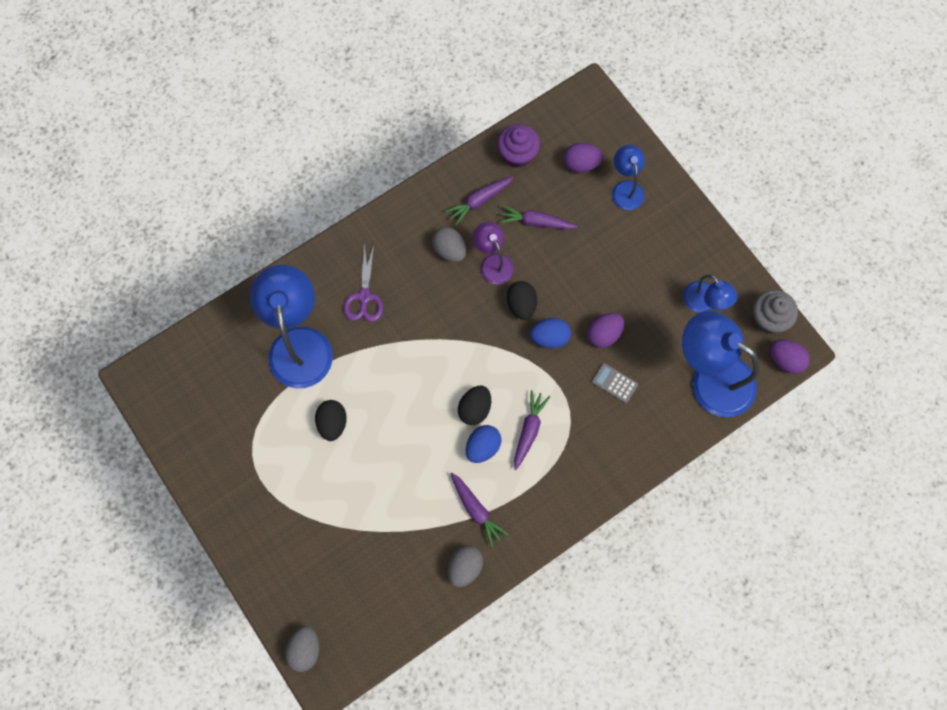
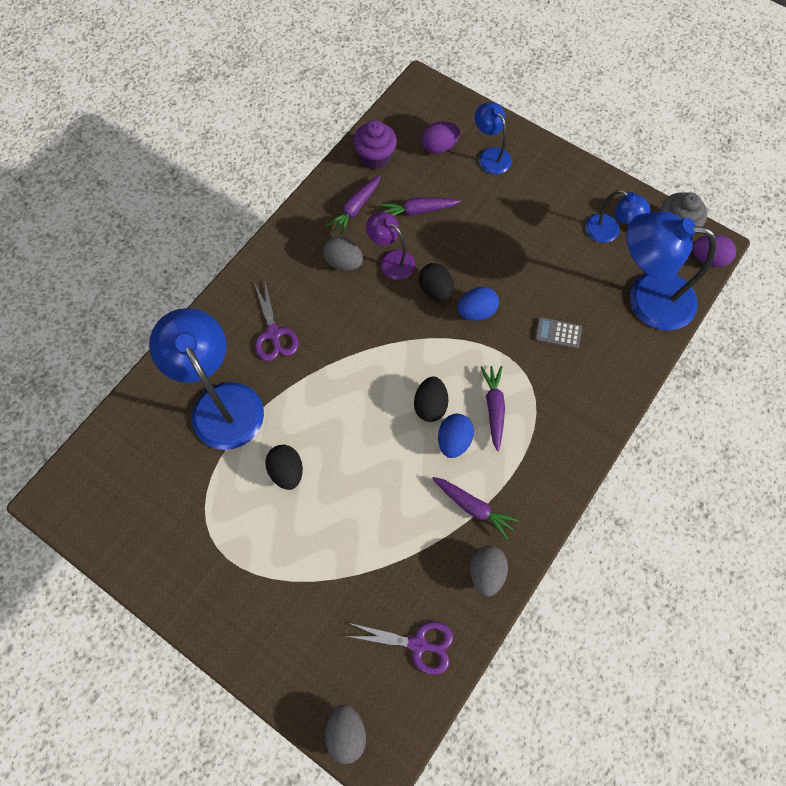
camera: 20 degrees left, 5 degrees down
(386, 603) = (418, 644): none -> purple scissors
(604, 334) = (527, 291): purple egg -> none

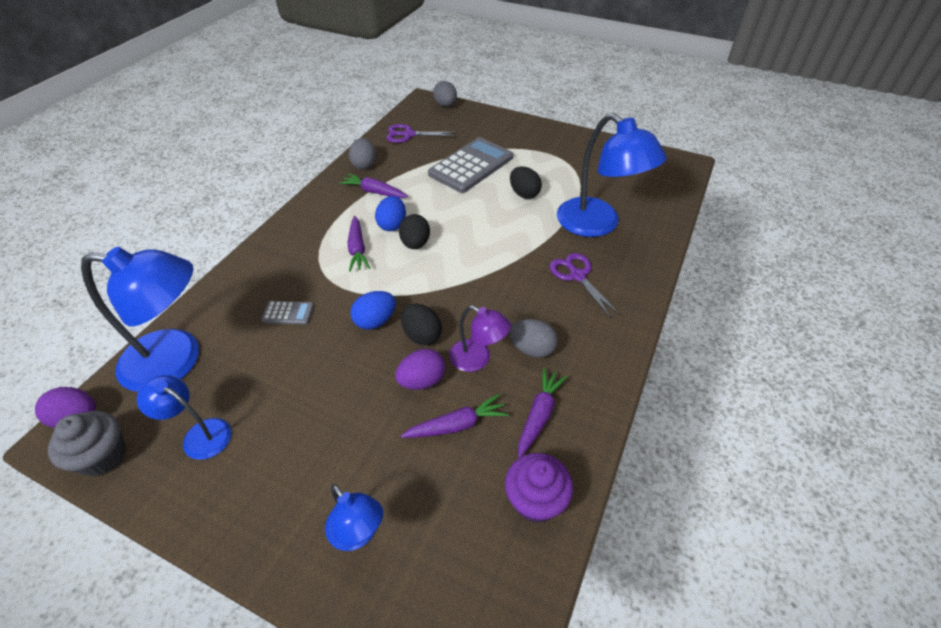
camera: 170 degrees right, 20 degrees down
(339, 543) = (471, 166): none -> grey calculator
(439, 147) = (441, 536): purple egg -> purple egg (422, 381)

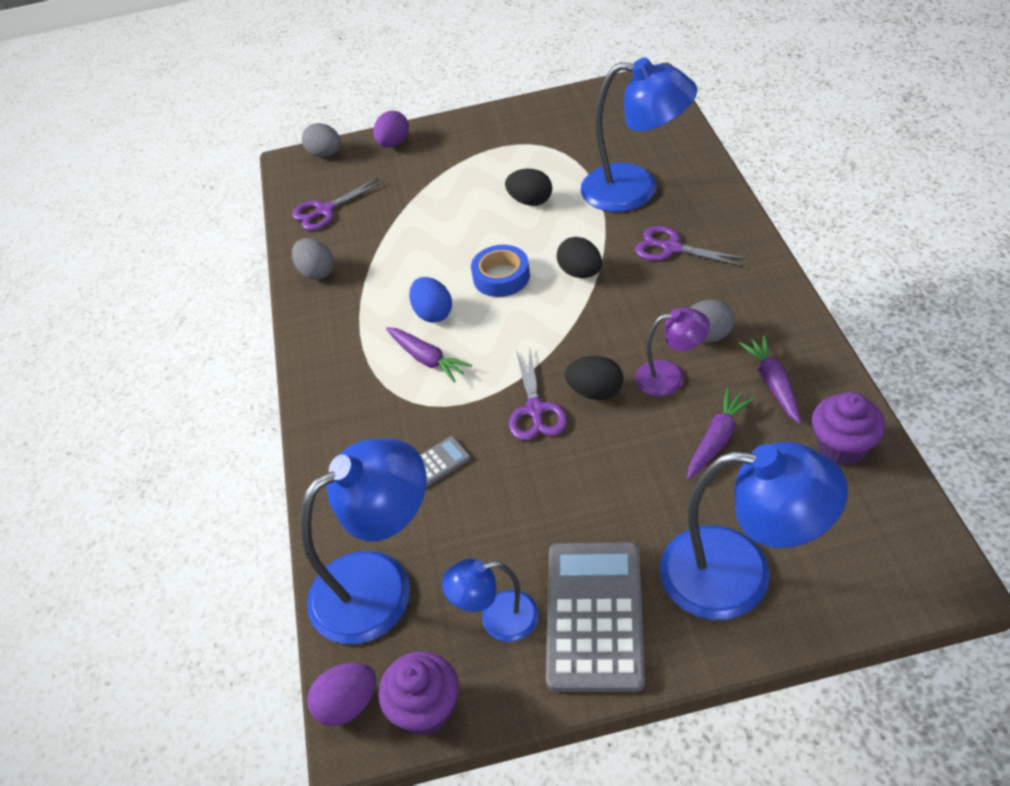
camera: 30 degrees left, 0 degrees up
(103, 456) = (426, 708): grey cupcake -> purple cupcake
(358, 534) = (739, 575): blue lamp -> blue lamp, size x1.89
(374, 192) = (368, 293): purple carrot -> none
(375, 321) = (535, 410): blue egg -> purple scissors
(415, 244) = (482, 316): black egg -> black egg (580, 272)
(422, 381) = (644, 428): purple egg -> purple egg (394, 143)
(454, 228) = (501, 277): none -> blue tape
(471, 166) = (440, 204): grey calculator -> grey calculator (594, 615)

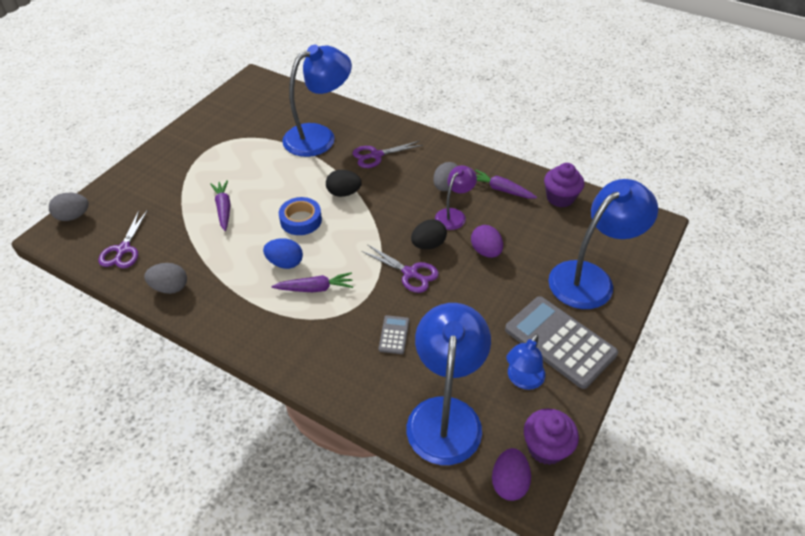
camera: 55 degrees left, 0 degrees up
(394, 143) = (121, 185): purple egg -> purple egg (486, 251)
(530, 201) = (264, 172): black egg -> none
(717, 439) = (509, 229): purple carrot -> purple carrot (223, 209)

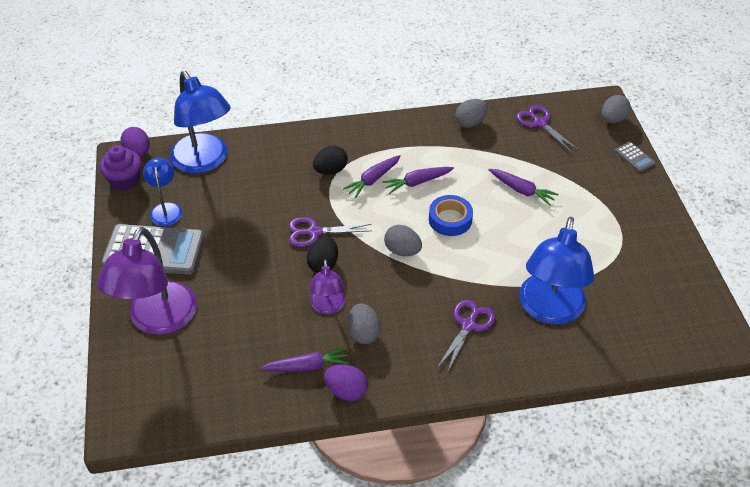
camera: 140 degrees right, 0 degrees up
(285, 263) = (417, 182): blue egg -> purple carrot
(344, 193) = (447, 265): black egg -> black egg (330, 170)
(361, 220) = (402, 251): none -> grey egg
(394, 335) = (282, 184): grey calculator -> grey calculator (634, 157)
(486, 251) = (268, 289): purple egg -> purple egg (346, 391)
(560, 198) = (239, 396): purple cupcake -> none
(590, 278) = (158, 320): blue lamp -> purple lamp

